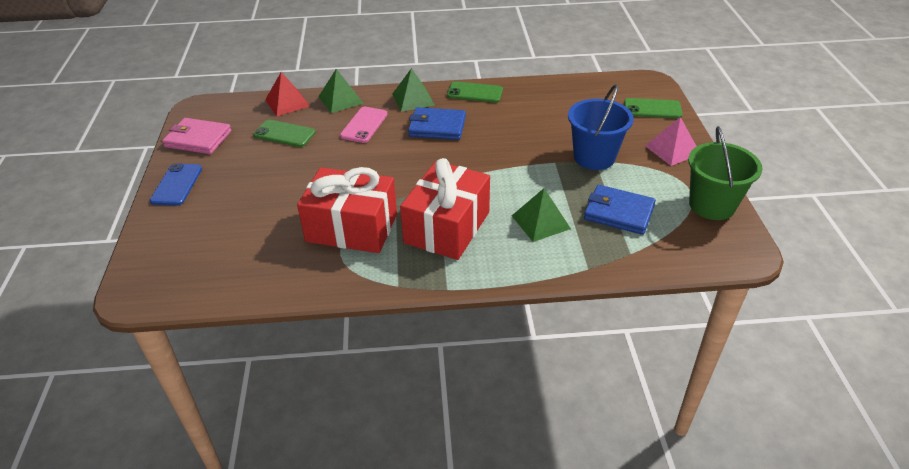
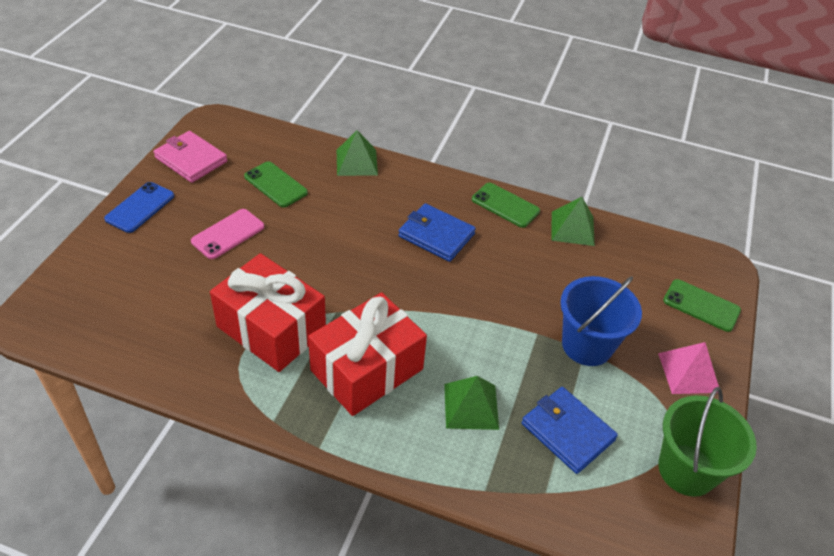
camera: 20 degrees right, 5 degrees up
(287, 103) = (301, 146): red pyramid -> none
(364, 125) = (361, 204): pink phone -> pink phone (228, 234)
(413, 99) = (432, 189): green pyramid -> green pyramid (572, 228)

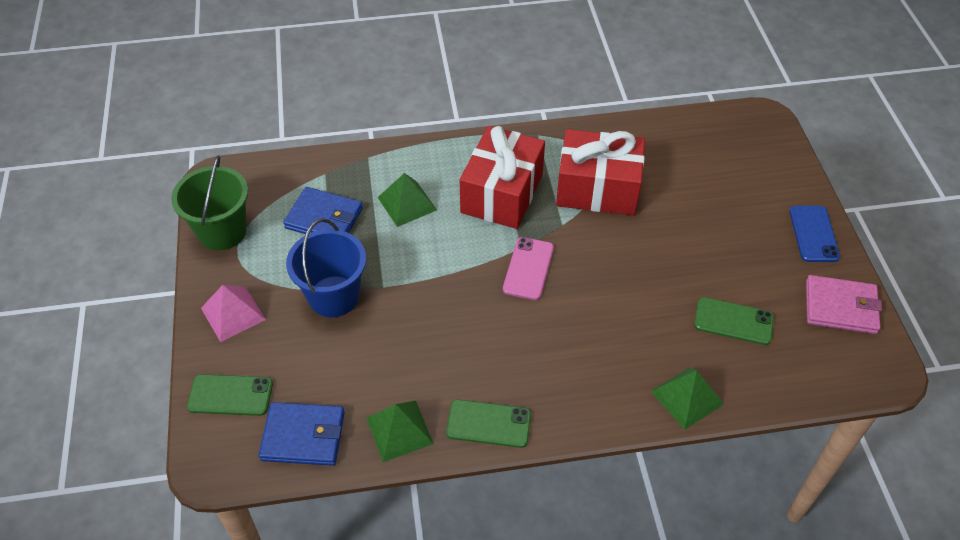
camera: 155 degrees right, 5 degrees up
(228, 234) = (715, 247): pink phone -> pink phone (528, 268)
(436, 235) = (534, 344): blue wallet -> blue wallet (303, 436)

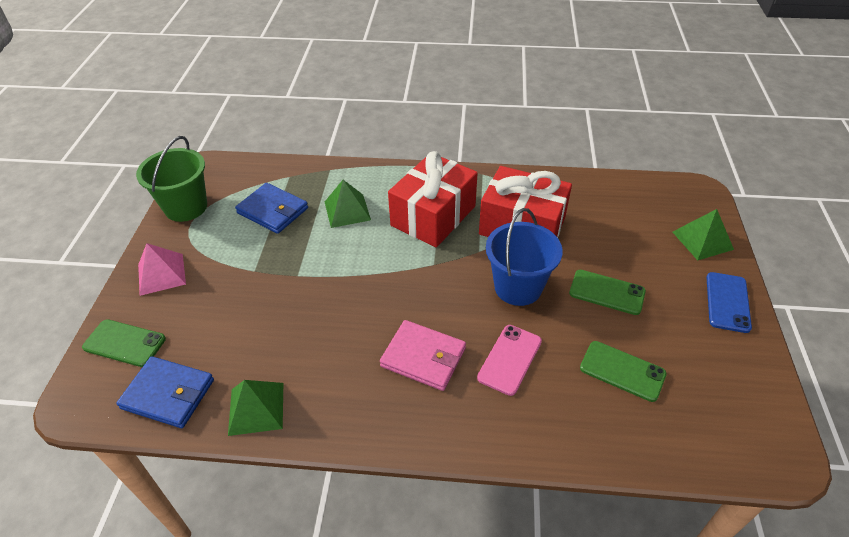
camera: 15 degrees right, 5 degrees down
(333, 296) = (251, 275): blue bucket -> blue bucket (518, 287)
(488, 424) = (342, 421): green phone -> green phone (607, 292)
(528, 268) = (434, 283): pink phone -> pink phone (509, 359)
(687, 397) = (552, 438): green pyramid -> green pyramid (702, 240)
(840, 307) = (742, 379): pink wallet -> pink wallet (423, 357)

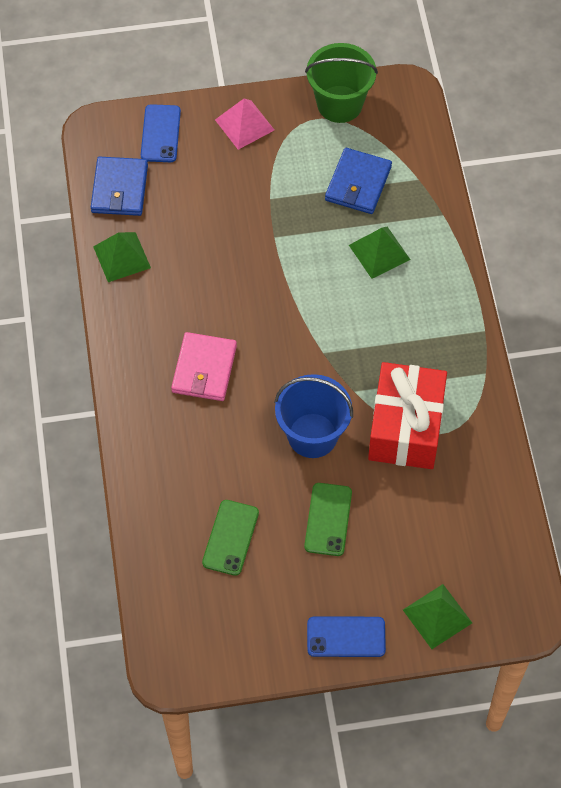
camera: 75 degrees right, 15 degrees up
(124, 343) = (160, 134): green phone -> blue phone
(433, 216) = (396, 337): red gift -> none
(509, 359) = (220, 440): pink phone -> none

